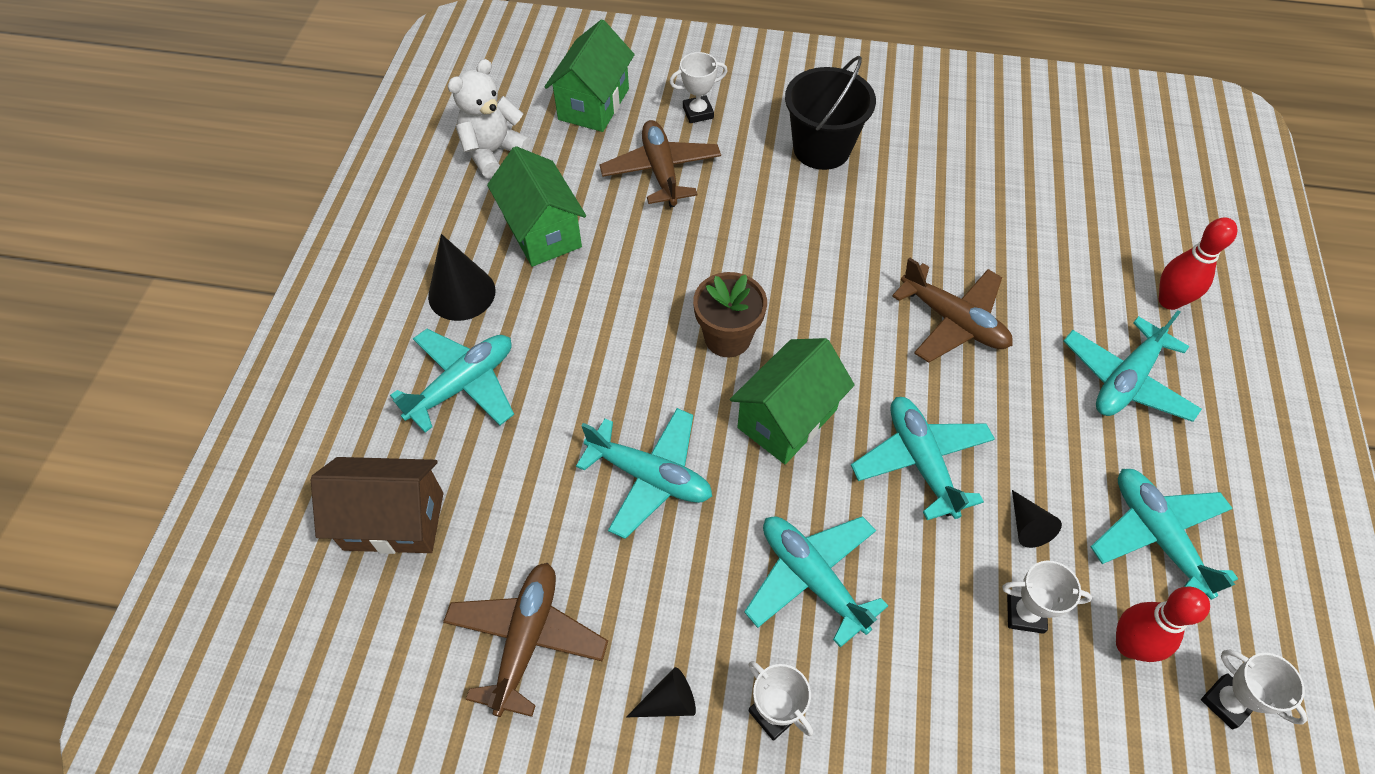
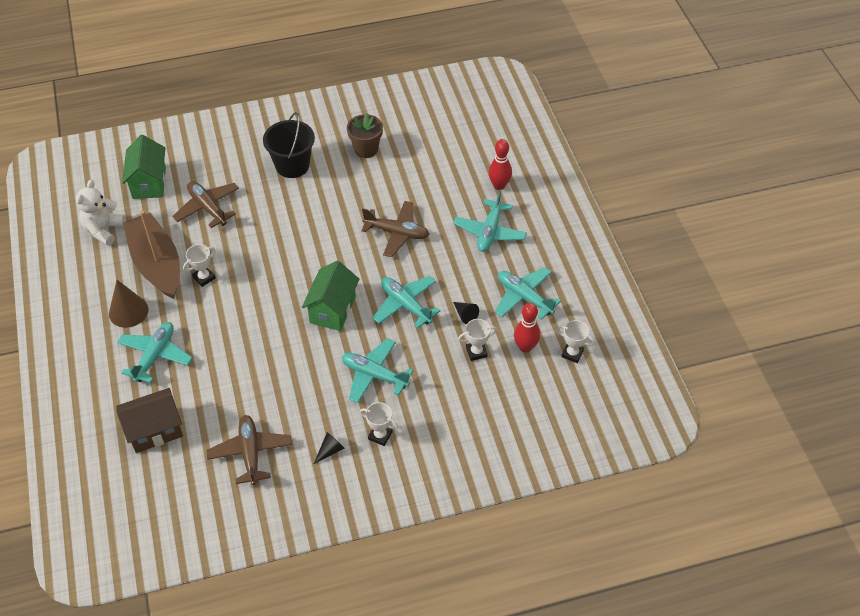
camera: 25 degrees left, 5 degrees down
(461, 293) = (128, 311): black cone -> brown cone
(542, 232) = (156, 264): green house -> brown boat
(650, 477) = (276, 361): turquoise plane -> none
(698, 112) = (213, 168): white trophy -> white trophy (204, 277)
(727, 338) = (285, 282): brown flower pot -> brown flower pot (366, 149)

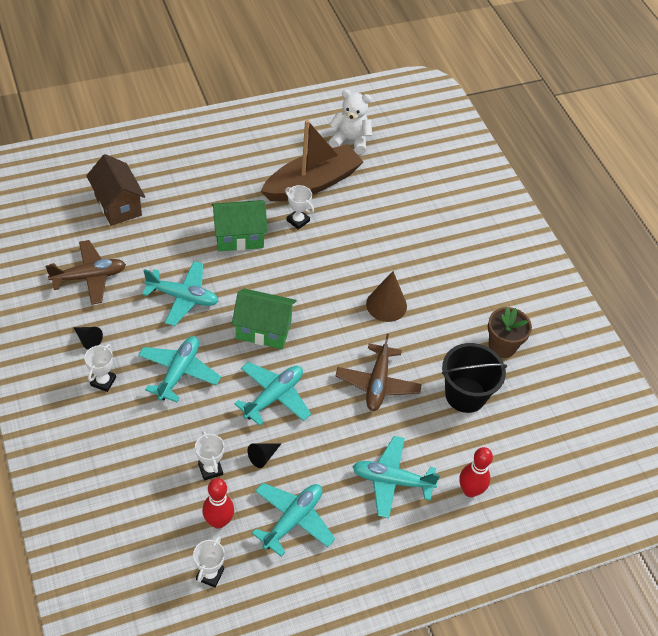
camera: 80 degrees right, 0 degrees up
(128, 311) = (253, 170): brown cone -> brown cone (386, 305)
(149, 183) = (416, 165): green house -> green house (239, 237)
(155, 355) = (202, 195): turquoise plane -> turquoise plane (183, 297)
(208, 208) = (390, 214): brown plane -> none
(292, 165) = (463, 279): black bucket -> black bucket (465, 395)

